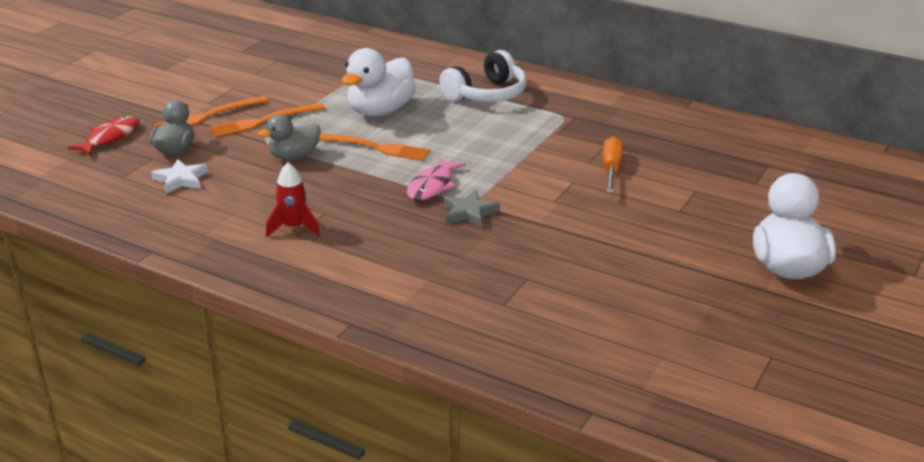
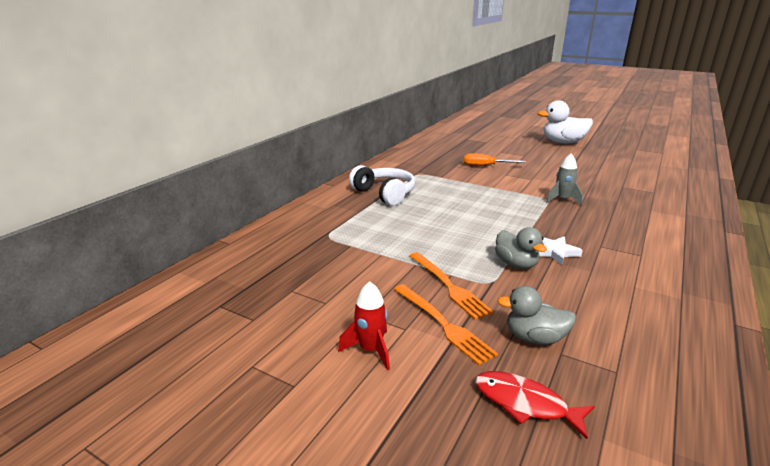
camera: 90 degrees left, 5 degrees down
(181, 179) = (596, 324): white star -> white star (554, 252)
(294, 228) = (632, 256): red rocket -> red rocket (370, 350)
(374, 147) = (484, 230): orange fork -> none
(380, 111) = (418, 230): white duck -> none
(432, 186) = (534, 210): pink fish -> none
(469, 212) = (562, 199): grey star -> grey rocket

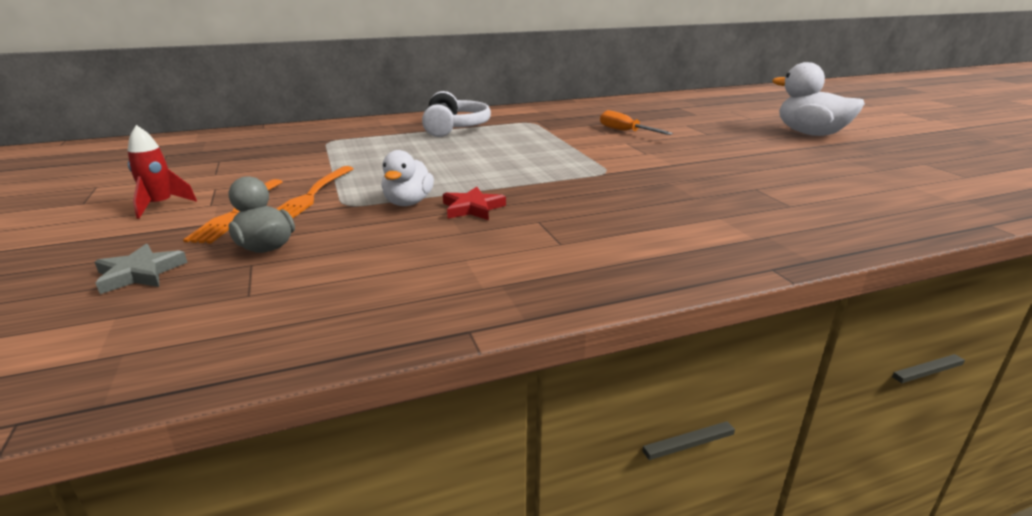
camera: 40 degrees right, 0 degrees up
(516, 264) = (408, 203): grey duck -> white duck
(525, 403) = (140, 273): red fish -> grey star
(554, 252) = (472, 208): white star -> red star
(562, 199) = (625, 177): grey rocket -> none

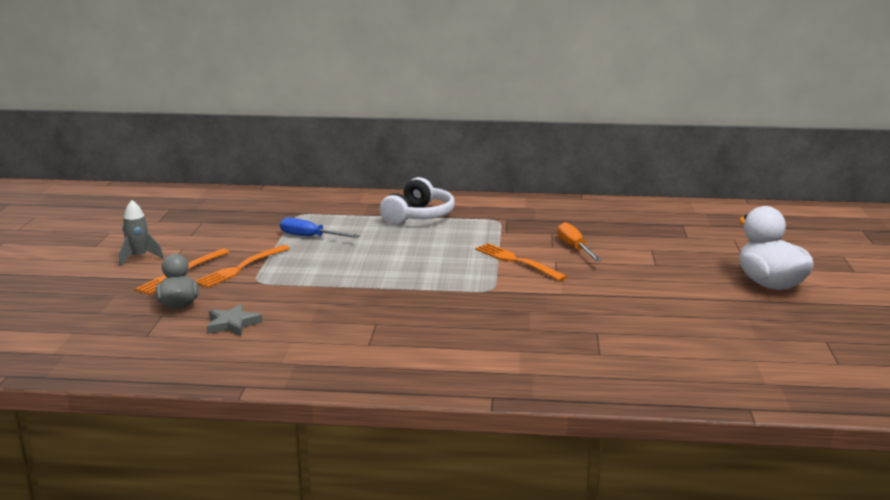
camera: 25 degrees right, 5 degrees down
(140, 273) = (99, 307): grey star -> grey star (232, 324)
(160, 205) = (139, 257): red rocket -> grey rocket
(363, 157) = (310, 237): none -> blue screwdriver
(408, 203) = (300, 288): white duck -> none
(472, 208) = (341, 302): red star -> none
(594, 147) = (517, 261): none -> orange fork

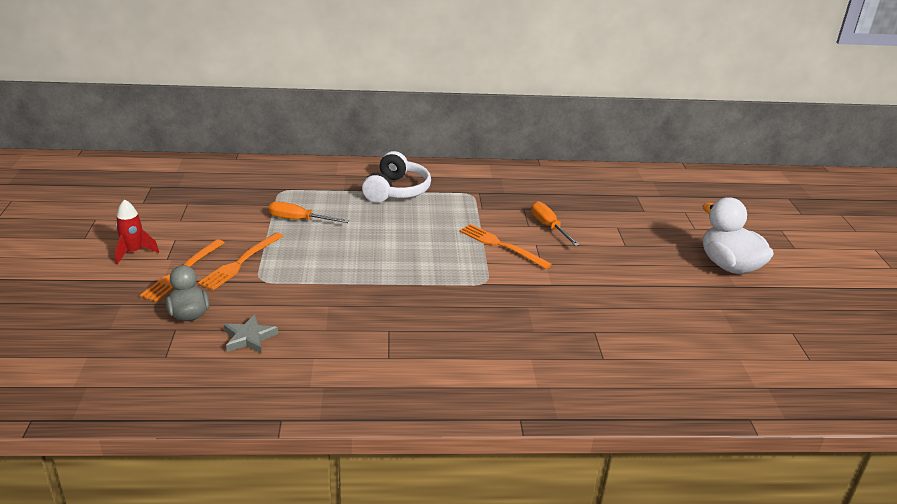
camera: 10 degrees left, 10 degrees up
(139, 257) = (134, 252): grey rocket -> red rocket
(310, 237) = (299, 220): blue screwdriver -> orange screwdriver

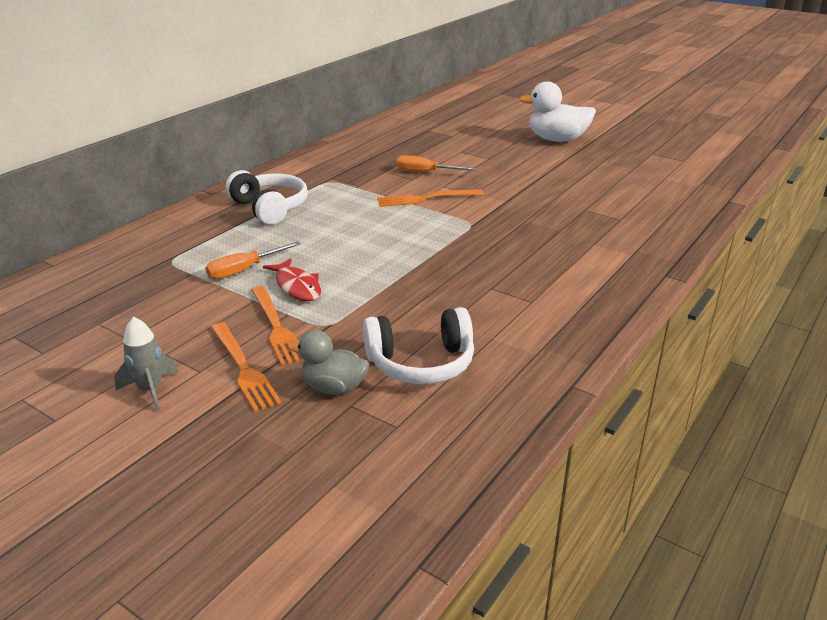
camera: 50 degrees left, 0 degrees up
(134, 252) = (150, 390): red rocket -> grey rocket
(249, 338) = (421, 363): grey star -> white headphones
(299, 248) = (297, 287): none -> red fish

